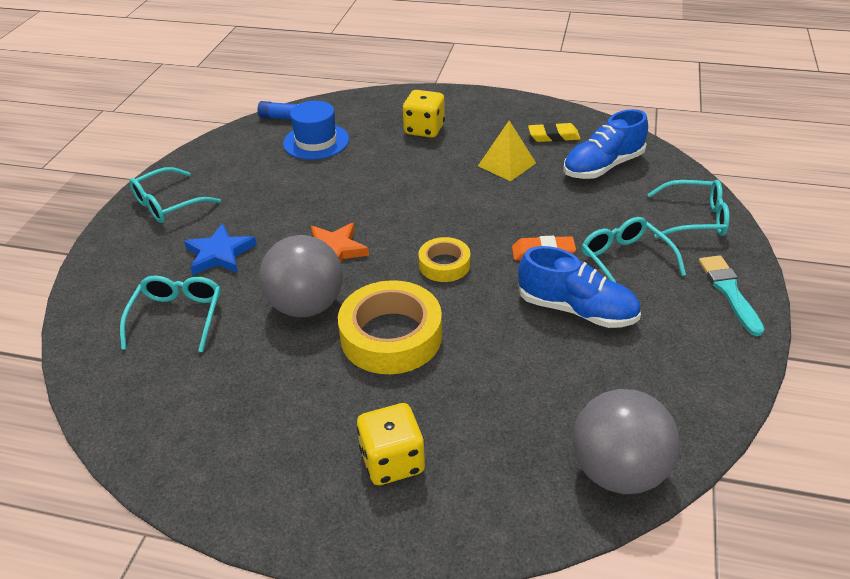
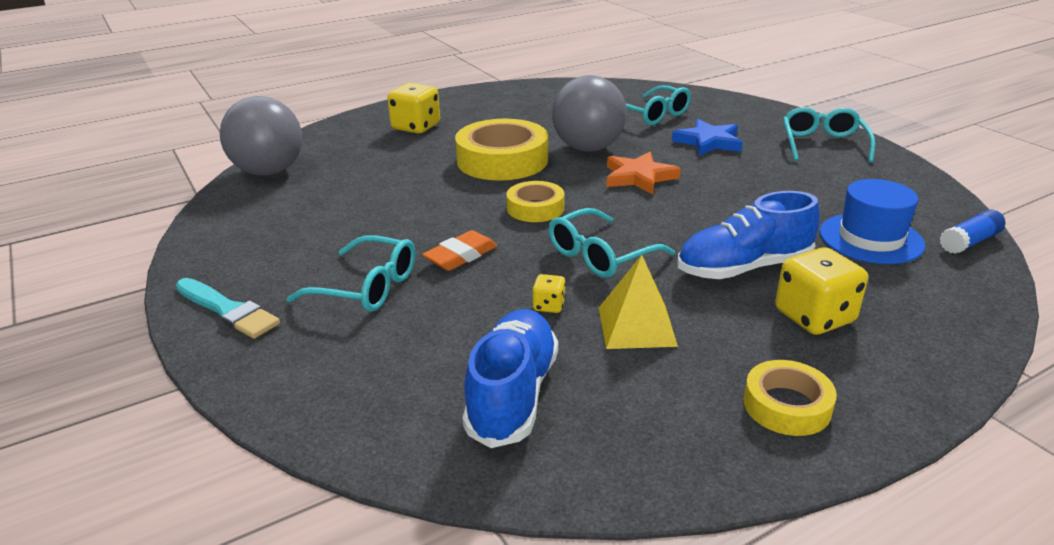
camera: 135 degrees right, 10 degrees down
(499, 113) = (787, 405): none -> yellow tape
(533, 194) = (549, 306): none -> yellow dice
(553, 136) = (648, 409): yellow eraser -> none
(576, 310) = (378, 230): blue shoe -> blue shoe (743, 268)
(695, 218) = (314, 379): turquoise glasses -> turquoise glasses (600, 255)

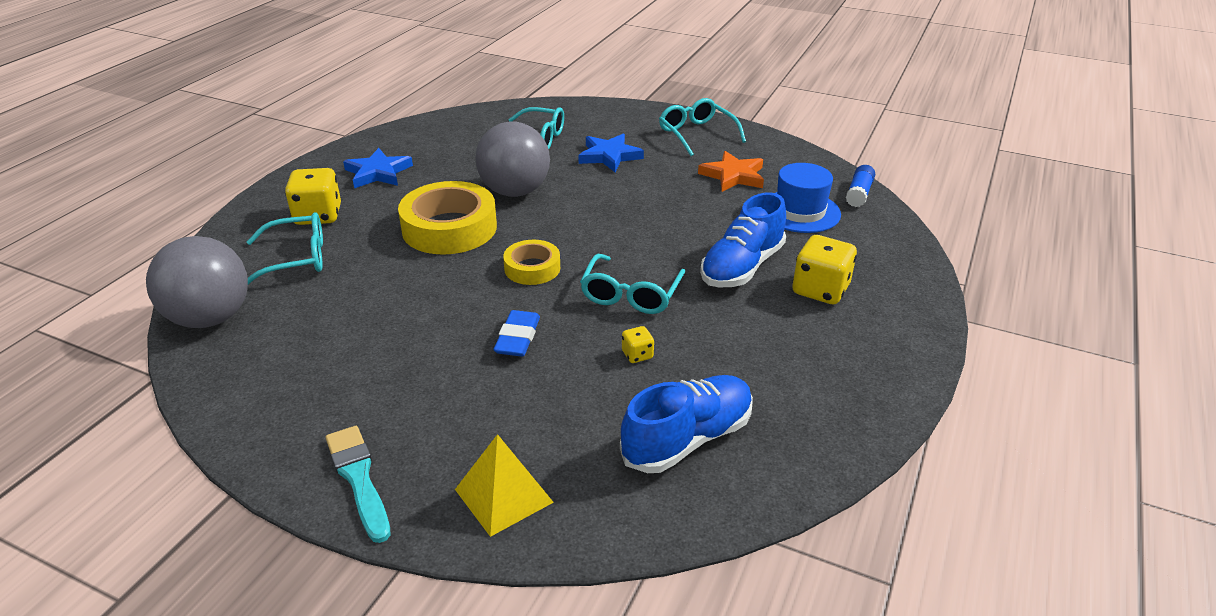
camera: 35 degrees left, 5 degrees up
(228, 310) = (358, 478): turquoise brush -> turquoise brush turned 120 degrees counterclockwise
(367, 287) = (467, 400): turquoise glasses -> turquoise glasses (297, 259)
(461, 256) = (517, 338): orange eraser -> blue eraser
(493, 109) = (378, 173): none -> blue star
(513, 394) = (687, 439): blue shoe -> blue shoe turned 75 degrees clockwise
(637, 326) = (716, 345): yellow pyramid -> yellow pyramid (504, 495)
(639, 177) = (587, 209): orange star -> orange star (733, 176)
(787, 405) = (862, 364): yellow tape -> none

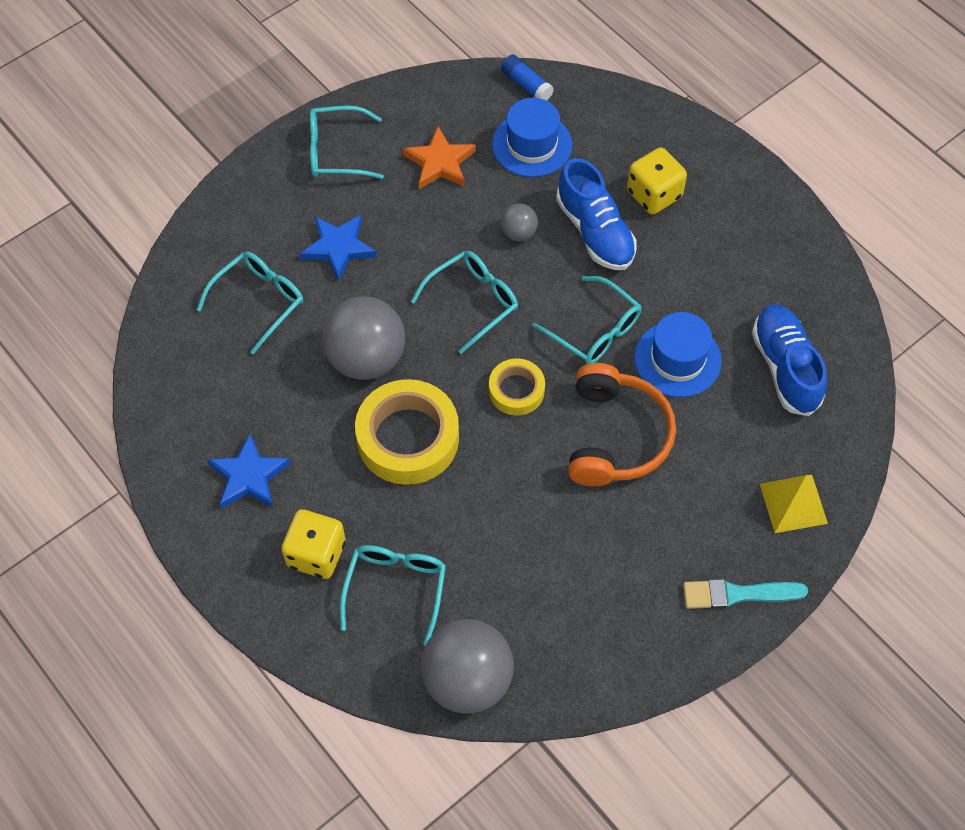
camera: 65 degrees left, 25 degrees up
(517, 338) = (616, 436): blue eraser -> orange headphones
(609, 224) = (473, 301): none -> turquoise glasses
(637, 355) = (677, 359): yellow dice -> blue hat
(700, 228) = (518, 233): none -> grey ball

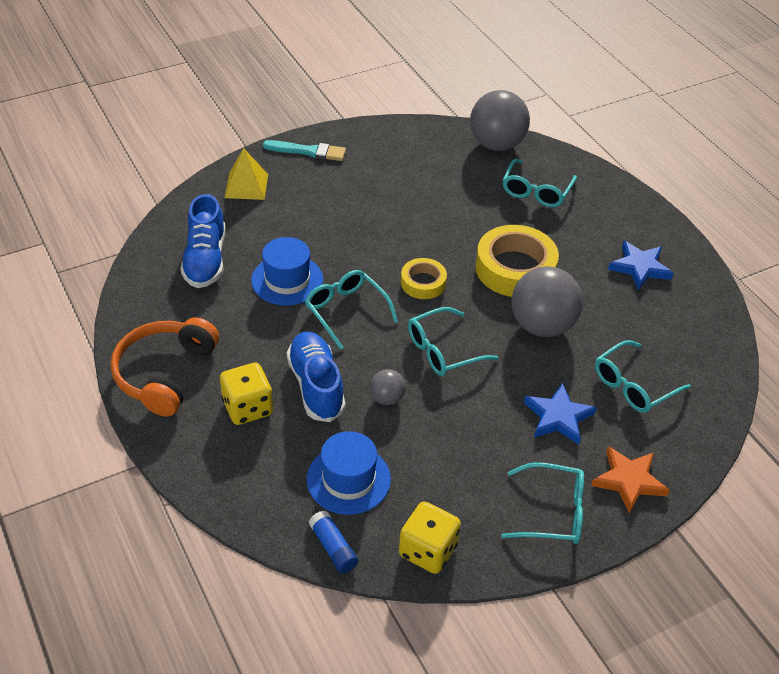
camera: 170 degrees left, 15 degrees down
(316, 554) = (590, 217): yellow dice -> yellow dice (428, 550)
(440, 162) = (447, 479): orange star -> orange star (629, 481)
(616, 436) = (355, 242): orange headphones -> orange headphones (164, 373)

